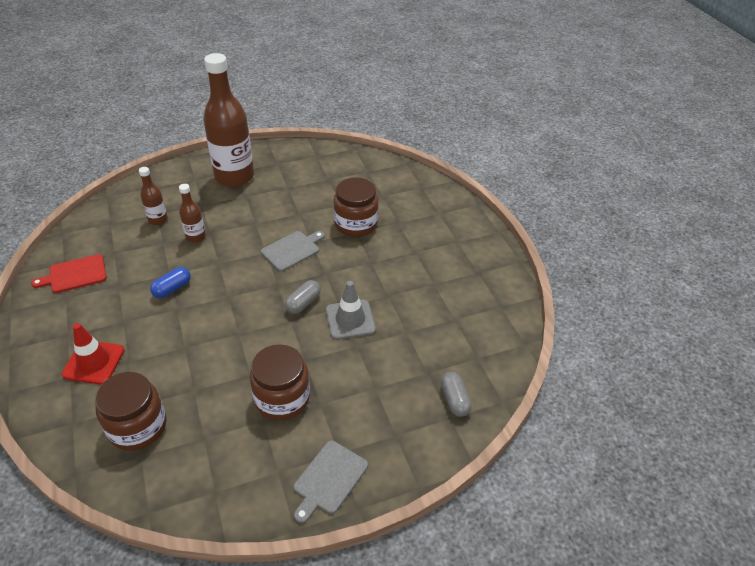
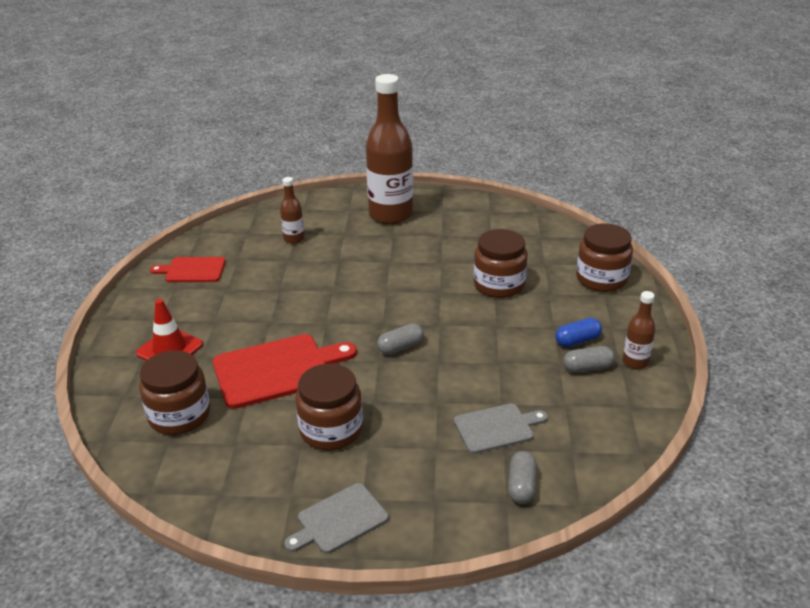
camera: 25 degrees right, 10 degrees down
(172, 288) = (275, 303): blue capsule -> blue capsule (577, 341)
(196, 237) = (322, 262): brown bottle -> brown bottle (635, 362)
(206, 354) = (277, 370): none -> red cutting board
(292, 250) = (415, 295): grey cutting board -> grey cutting board (496, 428)
(350, 319) = (443, 375): grey traffic cone -> none
(431, 200) = (601, 279): none -> brown jar
(456, 282) = (587, 368): none -> grey capsule

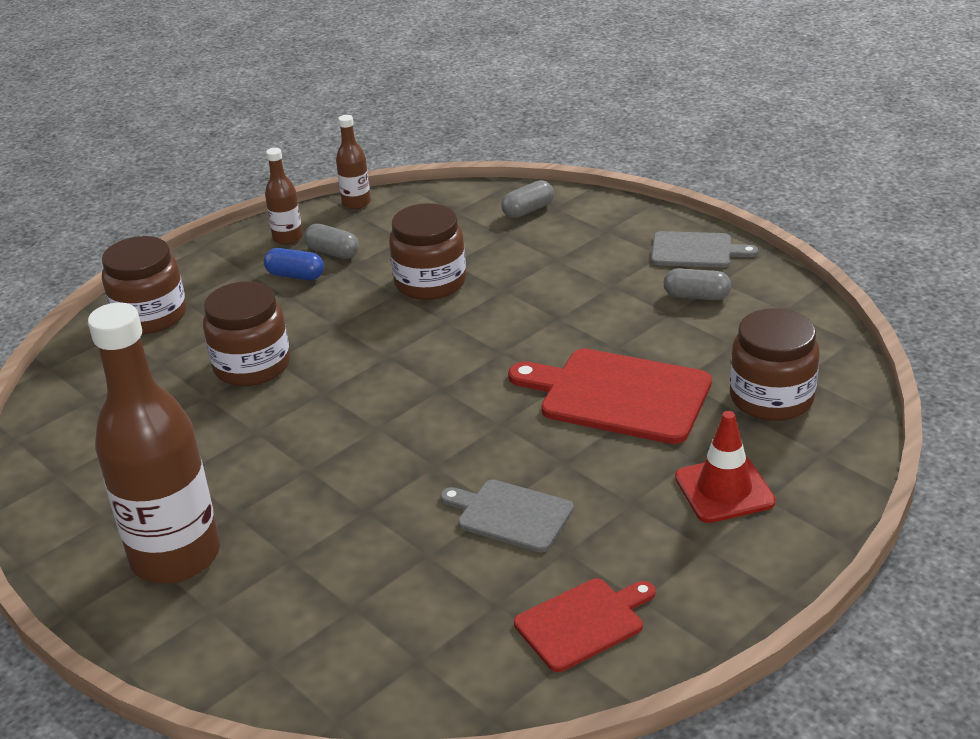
camera: 135 degrees left, 0 degrees up
(192, 270) = (583, 622): red cutting board -> red cutting board turned 75 degrees counterclockwise
(294, 239) = (369, 595): brown bottle -> brown bottle (356, 203)
(331, 430) = (628, 312): brown jar -> brown jar (430, 282)
(400, 347) = (461, 353): grey capsule -> grey capsule (696, 296)
(496, 428) = (485, 249): grey cutting board -> grey cutting board (510, 515)

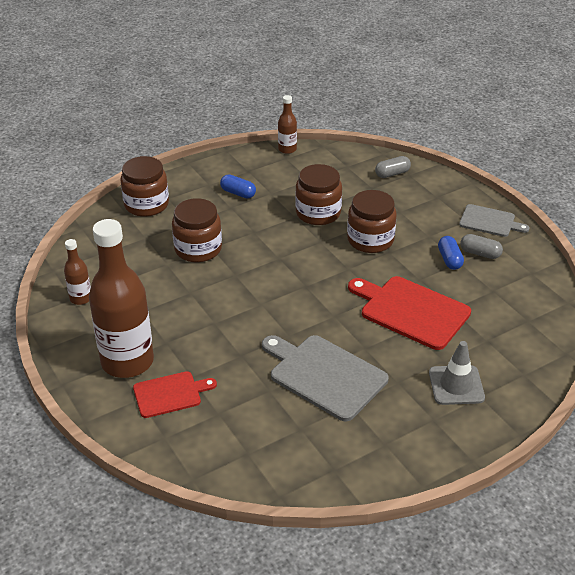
camera: 10 degrees right, 5 degrees up
(288, 238) = (239, 166): brown bottle -> brown bottle (81, 298)
(332, 252) = (264, 181): grey capsule -> none
(510, 515) = (324, 375): grey cutting board -> grey cutting board, size x1.67
(583, 622) = (347, 450): red cutting board -> red cutting board (170, 394)
(653, 313) = (449, 259): none -> blue capsule
(724, 490) = (456, 385): red traffic cone -> grey traffic cone
(771, 398) = (504, 331): brown jar -> brown jar (370, 240)

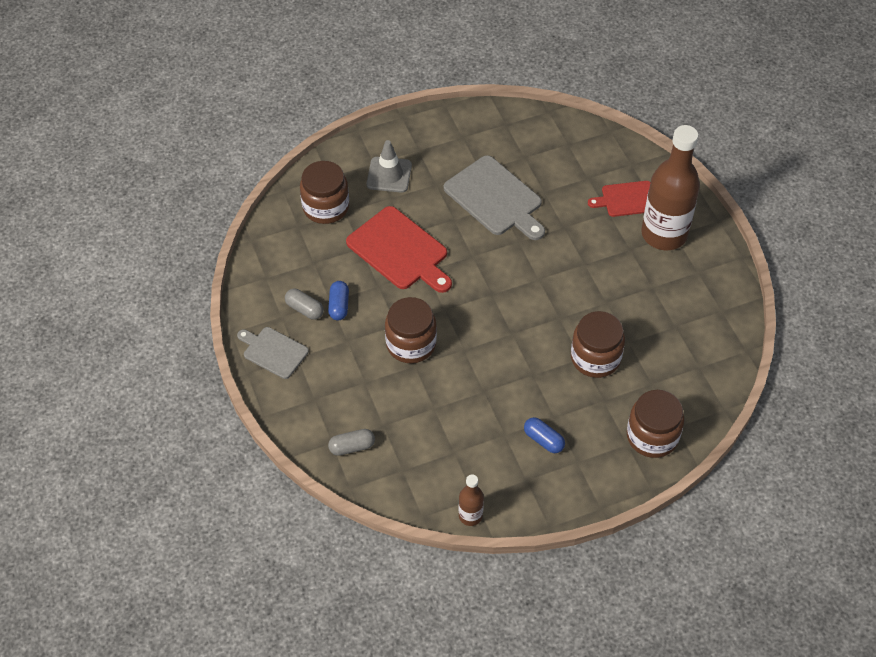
camera: 170 degrees left, 15 degrees up
(81, 298) = (713, 310): brown bottle -> none
(318, 213) = (457, 392): brown jar -> brown jar (326, 207)

